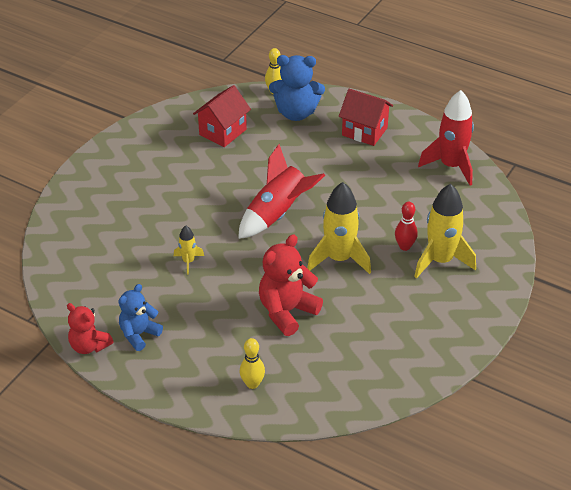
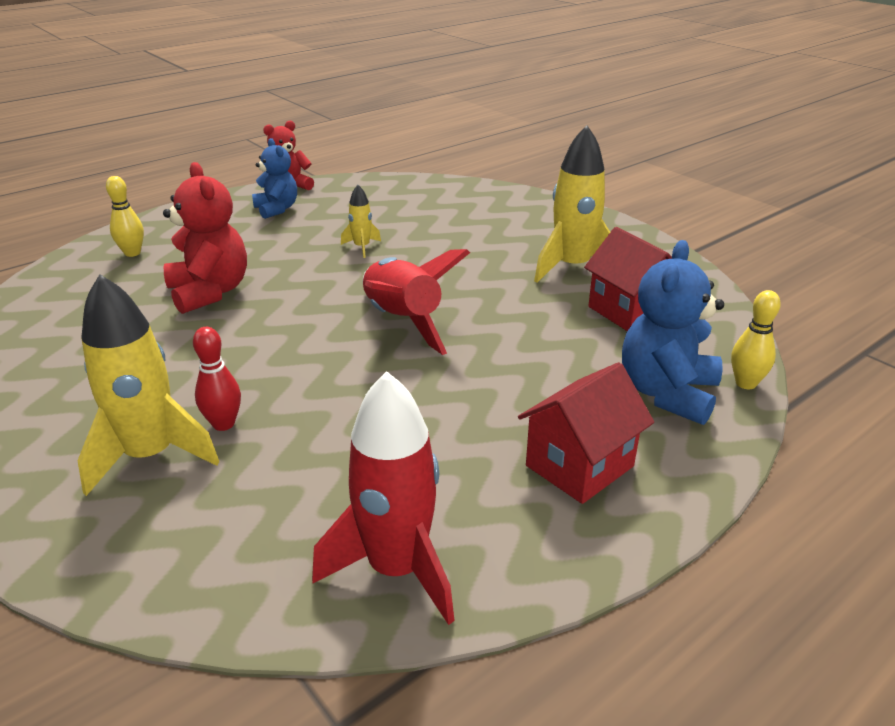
camera: 110 degrees right, 10 degrees down
(339, 259) = (261, 352): yellow rocket -> yellow rocket (572, 267)

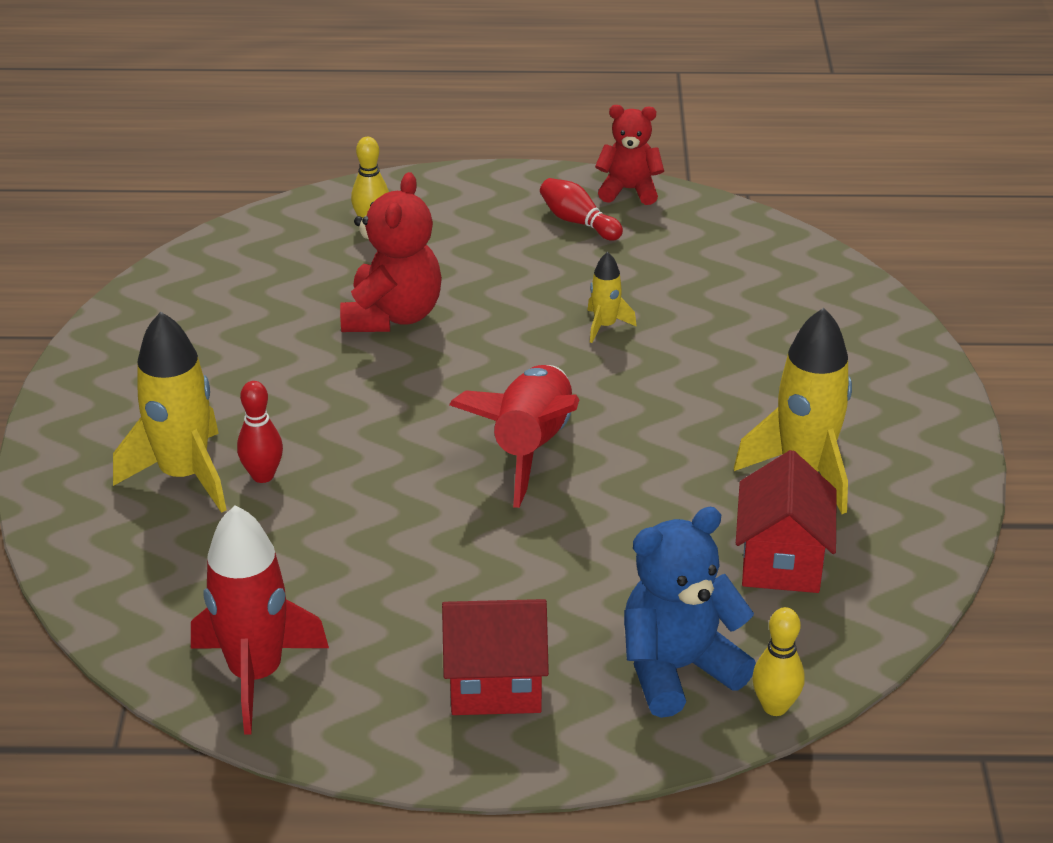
camera: 40 degrees right, 5 degrees up
(277, 209) = (578, 222): blue teddy bear -> red bowling pin

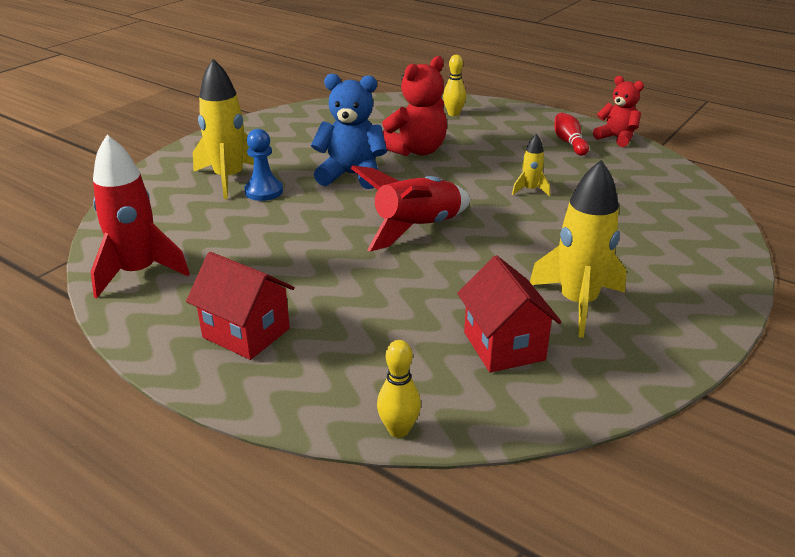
camera: 35 degrees right, 5 degrees down
(263, 475) = (264, 191): red bowling pin -> blue pawn
(678, 669) = (362, 376): blue teddy bear -> blue teddy bear (351, 175)
(781, 561) = (504, 346): red house -> red house turned 60 degrees counterclockwise

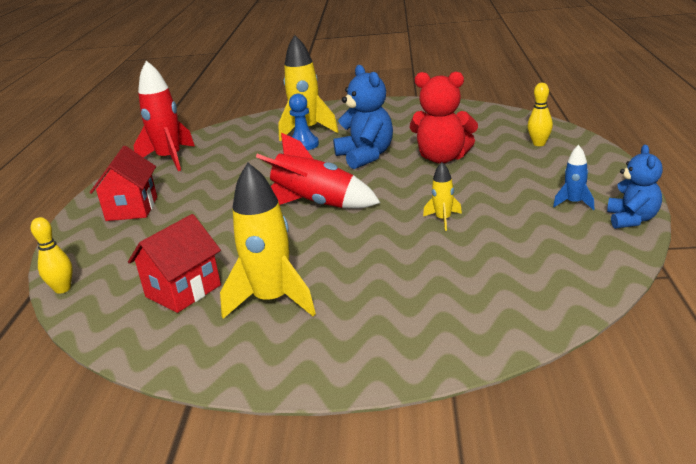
camera: 60 degrees right, 5 degrees down
(569, 143) = (574, 203): red bowling pin -> blue rocket
(616, 138) = (632, 219): red teddy bear -> blue teddy bear

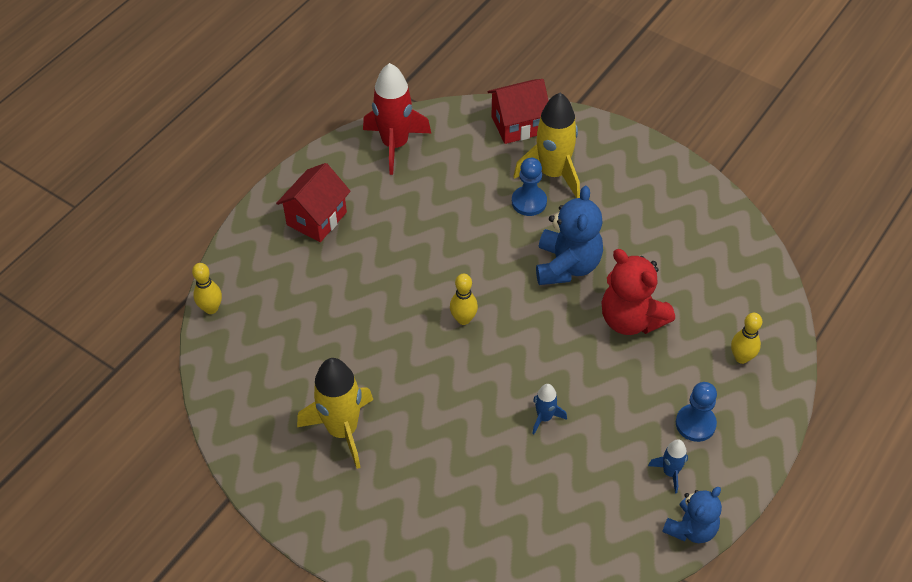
camera: 30 degrees right, 25 degrees up
(183, 291) = (290, 373): red house -> red house (518, 125)
(315, 204) = (463, 319): red rocket -> yellow bowling pin
(443, 219) = (544, 417): yellow rocket -> blue rocket
(555, 177) = (695, 424): none -> blue pawn

